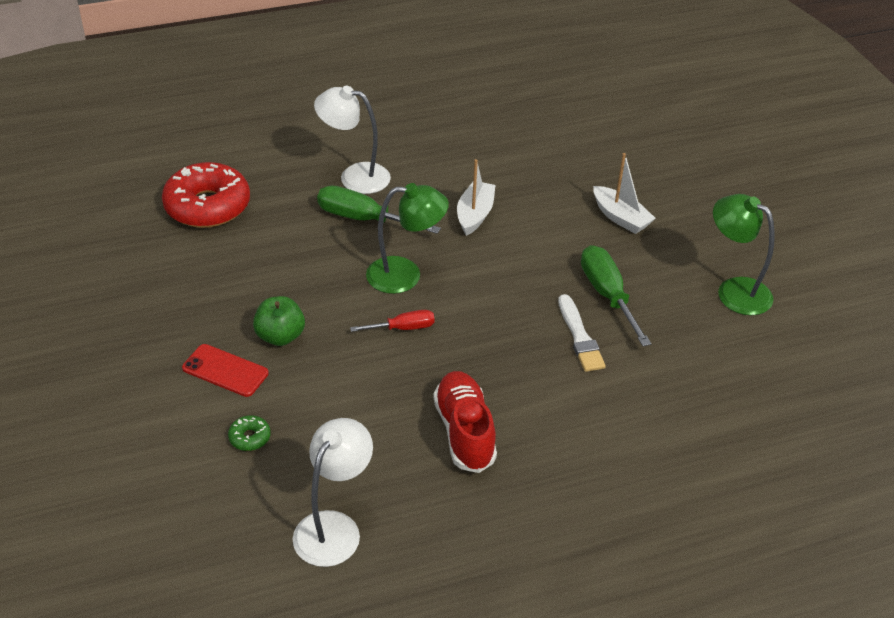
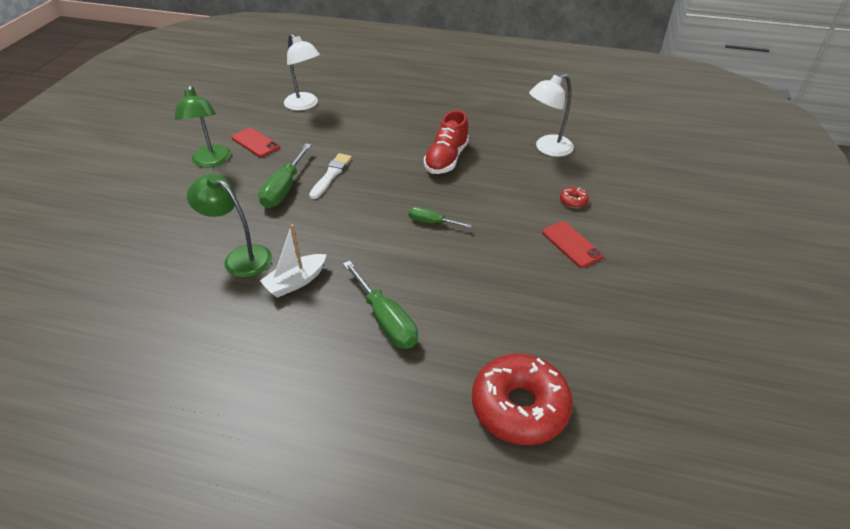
camera: 145 degrees left, 0 degrees up
(250, 437) = (573, 201): green donut -> red donut
(280, 336) = (520, 251): green apple -> none
(354, 176) = (353, 373): white lamp -> white lamp (305, 105)
(403, 328) = (432, 222): red screwdriver -> green screwdriver
(405, 275) = (397, 257): green lamp -> green lamp (240, 257)
(620, 217) = (201, 231): white boat -> none
(729, 339) = (255, 143): none -> red phone

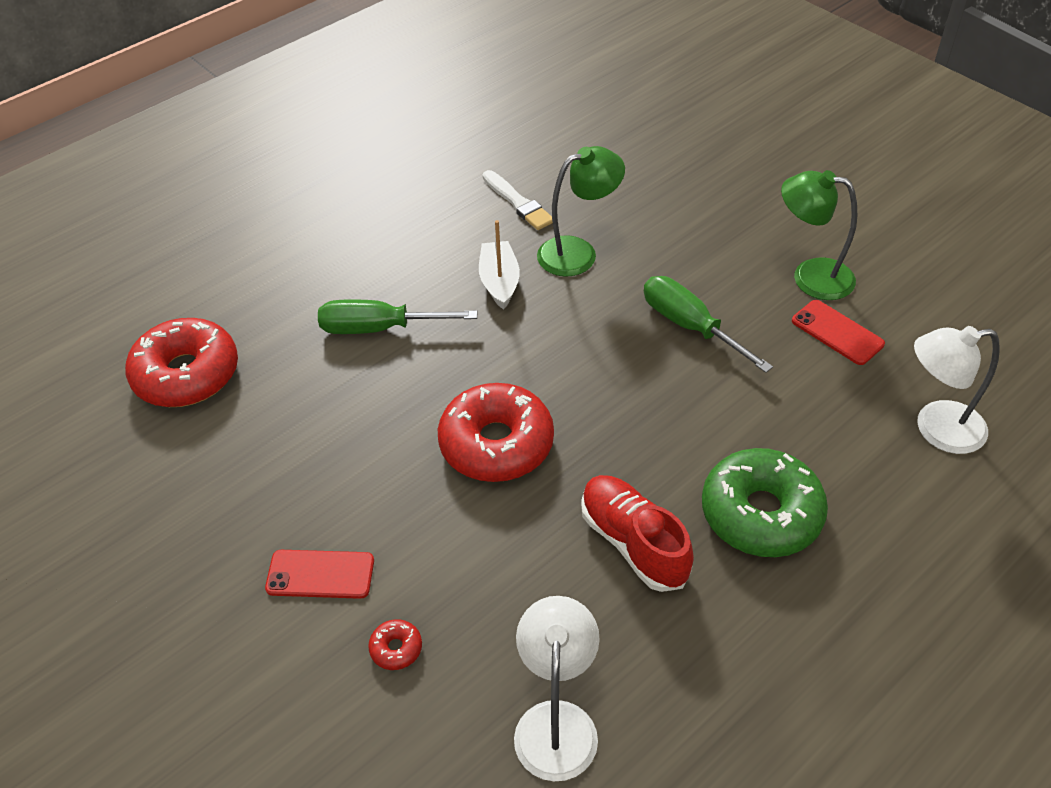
camera: 125 degrees right, 5 degrees up
(255, 143) = (837, 332): red phone -> red phone turned 60 degrees clockwise
(331, 175) = (689, 384): white brush -> white brush (518, 203)
(396, 133) = (761, 513): none -> green donut
(432, 222) = (496, 444): green screwdriver -> red donut

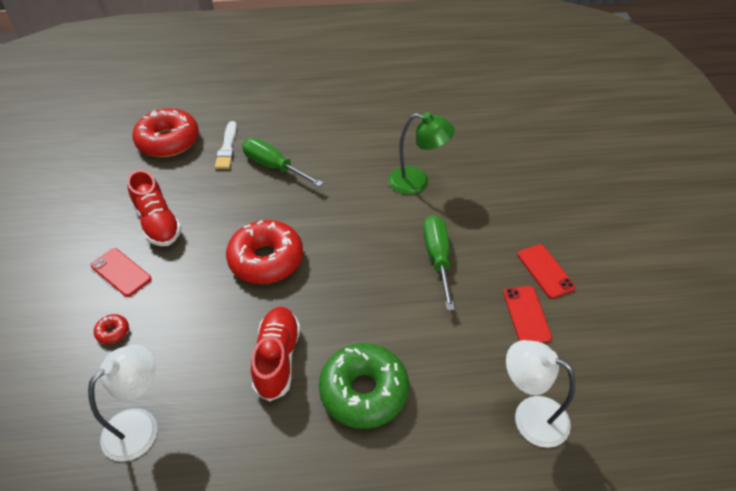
camera: 35 degrees right, 0 degrees up
(299, 485) = (158, 223): none -> red shoe
(499, 282) = (358, 175): white boat -> none
(518, 203) = (413, 138): white brush -> white brush (227, 148)
(810, 276) = (545, 271): green lamp -> red phone

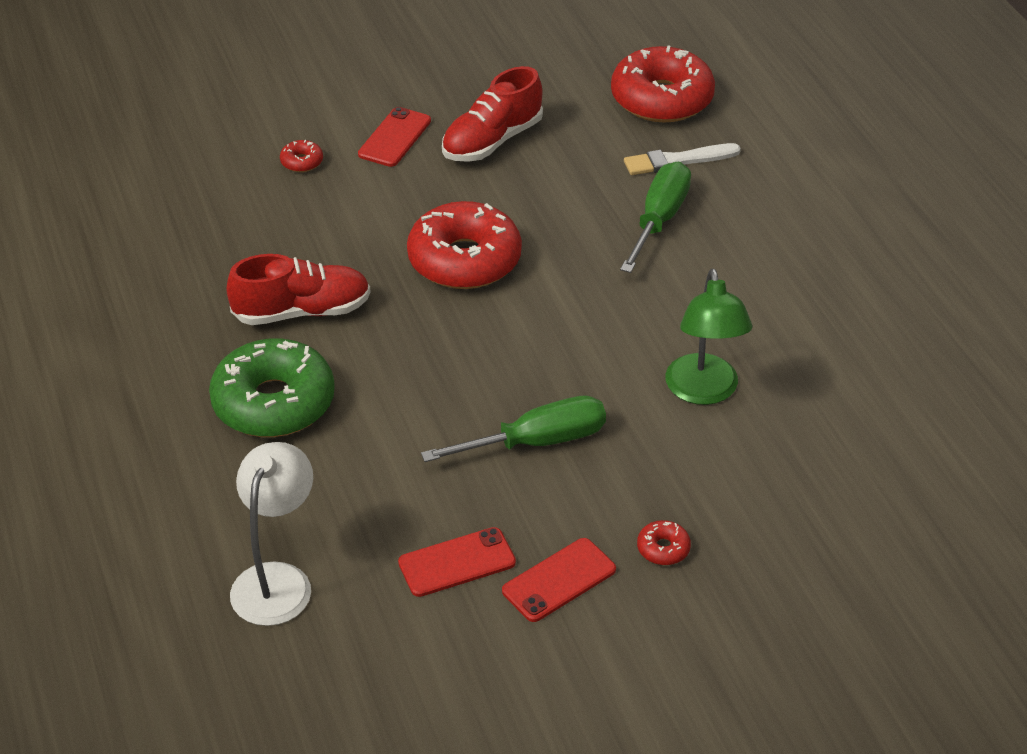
camera: 75 degrees right, 5 degrees down
(140, 425) = (183, 224): white lamp -> none
(527, 223) = (663, 548): none -> red donut

